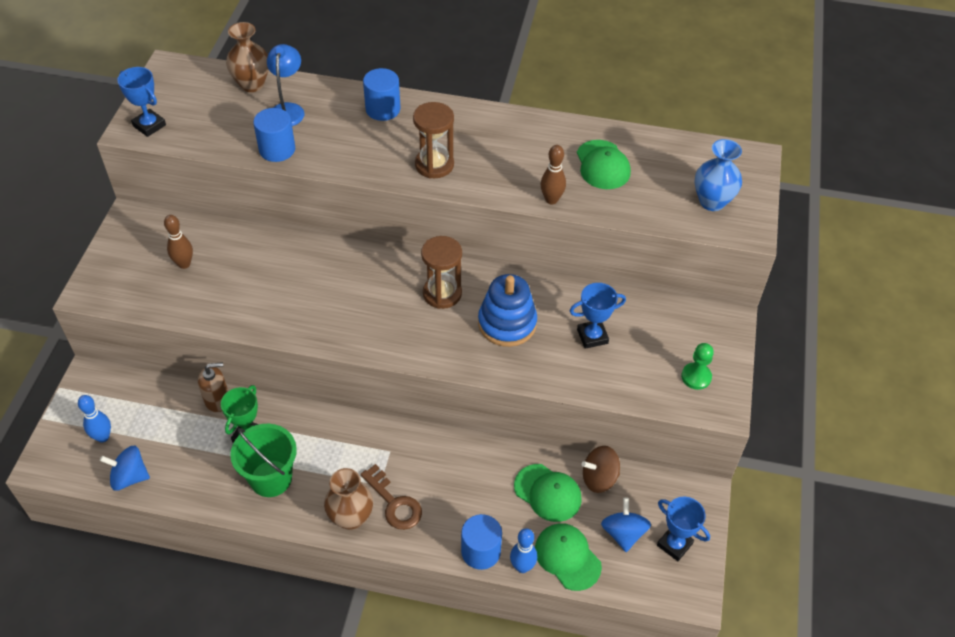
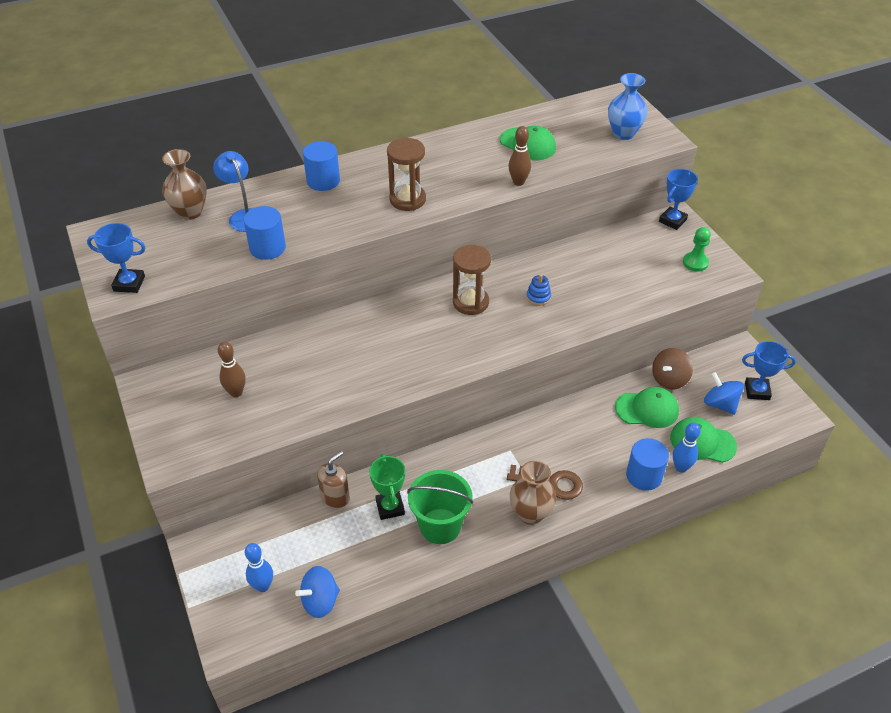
camera: 35 degrees left, 5 degrees down
(507, 323) = (538, 297): blue stacking toy -> blue stacking toy, size x0.46
(592, 336) = (604, 274): blue trophy -> blue trophy (672, 221)

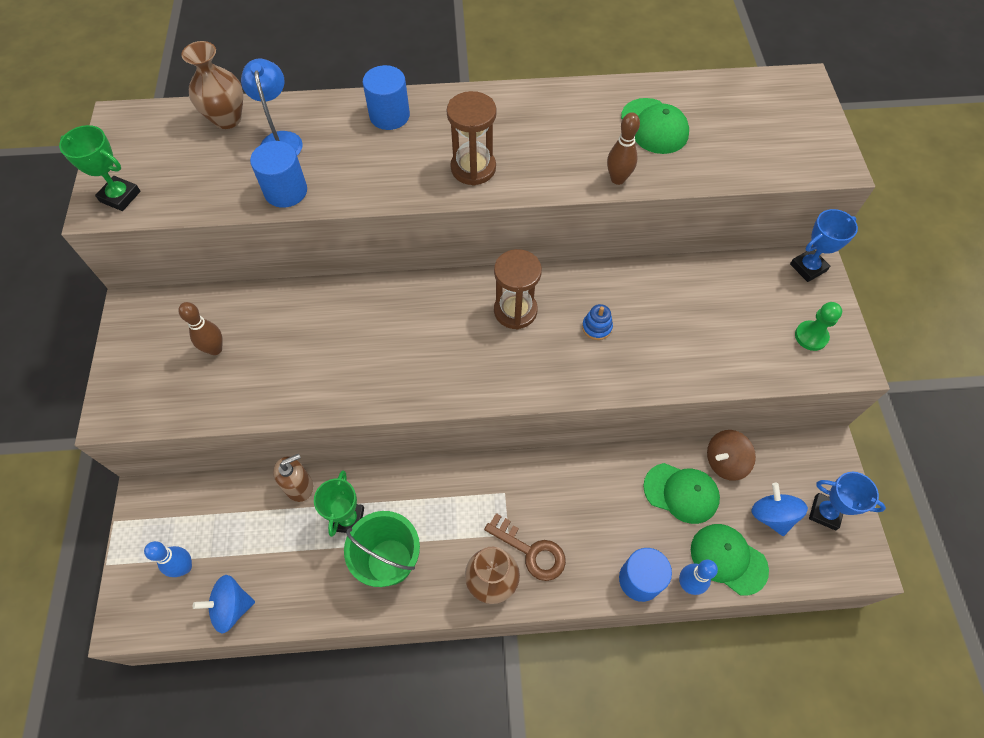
camera: 20 degrees right, 15 degrees up
(129, 283) = (120, 196): blue trophy -> green trophy
(623, 133) = (784, 141): blue vase -> none

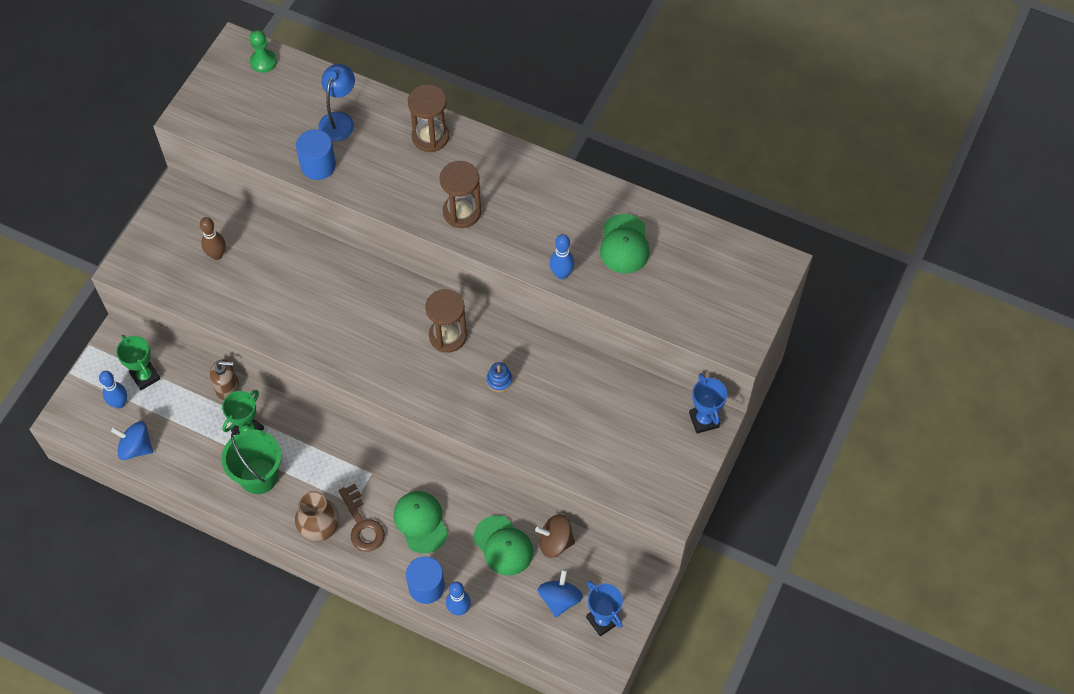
camera: 30 degrees right, 0 degrees up
(120, 196) = (205, 114): green trophy -> green trophy (145, 376)
(227, 119) = (312, 83): brown vase -> none
(389, 115) = (430, 137): blue cylinder -> brown hourglass
(617, 179) = (561, 274): brown bowling pin -> blue bowling pin
(728, 559) = (502, 609): green cap -> green cap (420, 522)
(808, 267) = (704, 420): blue trophy -> blue trophy turned 75 degrees clockwise
(811, 336) = (658, 473): green pawn -> green pawn (263, 62)

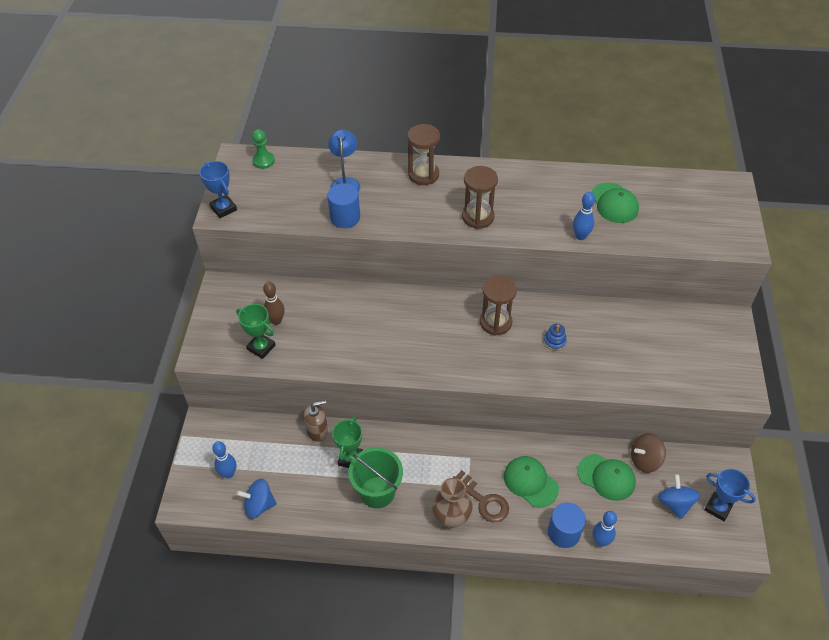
camera: 20 degrees left, 10 degrees down
(145, 376) = (242, 445): green trophy -> green trophy (261, 347)
(704, 420) = (725, 320): blue trophy -> blue trophy (223, 208)

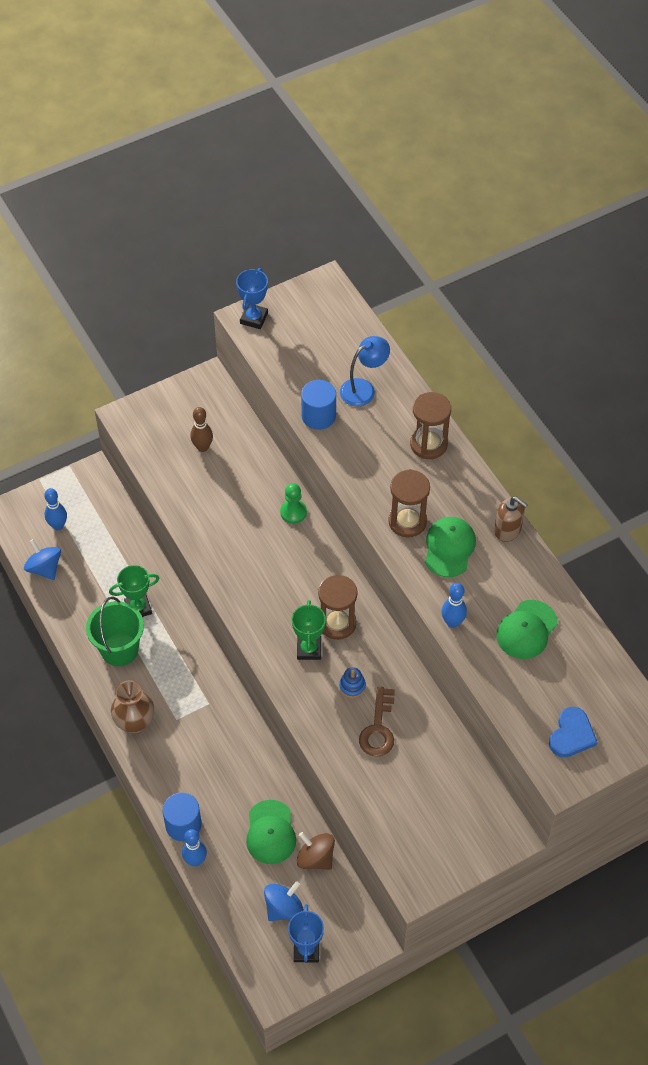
camera: 55 degrees right, 5 degrees up
(261, 347) = (165, 455): green trophy -> green trophy (309, 649)
(263, 161) = (338, 307): green pawn -> green pawn (293, 512)
(317, 431) = (148, 564): brown soap dispenser -> brown soap dispenser (507, 530)
(484, 501) = (170, 740): brown key -> brown key (378, 728)
(530, 482) = (218, 769): green cap -> green cap (449, 548)
(713, 223) = (571, 735): none -> blue heart

